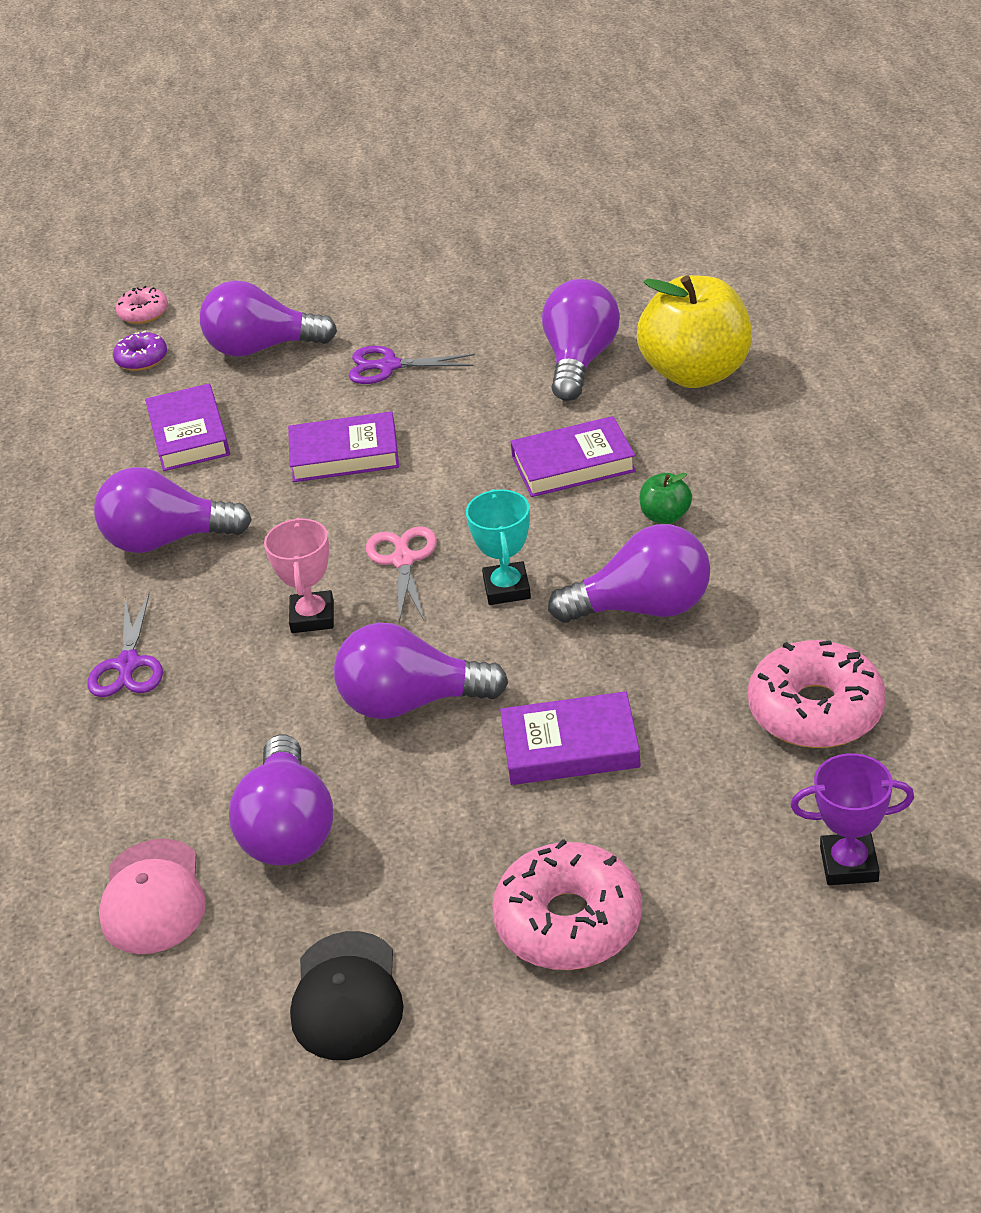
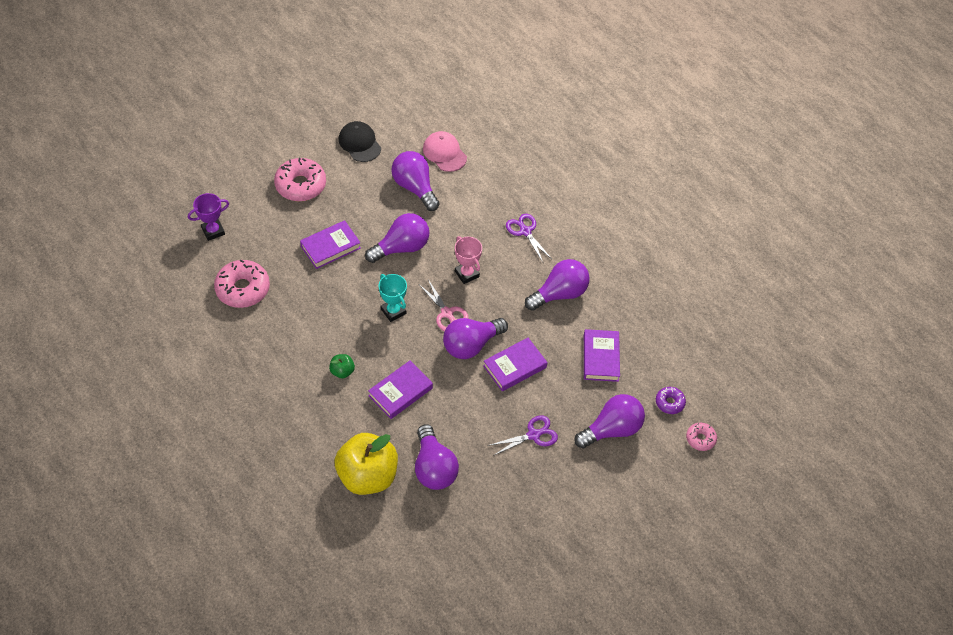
camera: 145 degrees right, 15 degrees up
(189, 434) = (600, 358): purple book -> purple book turned 45 degrees clockwise
(643, 608) = (330, 318): purple light bulb -> purple light bulb (471, 345)

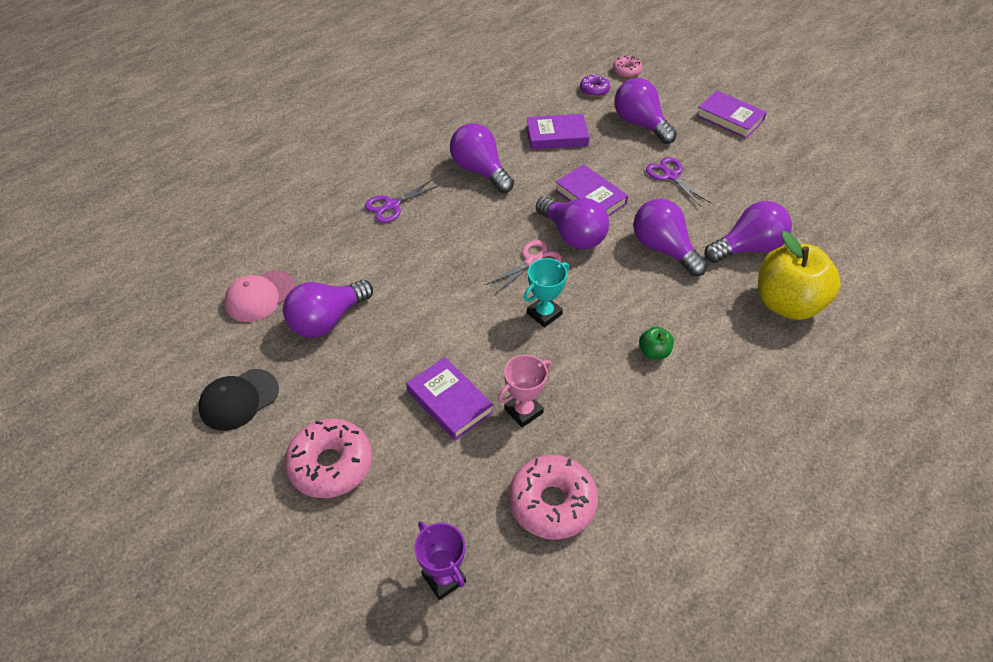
camera: 95 degrees left, 5 degrees down
(400, 392) = (661, 290): purple book -> purple book (730, 118)
(401, 247) = (437, 320): purple light bulb -> purple light bulb (663, 249)
(467, 274) = (468, 250): pink trophy -> pink trophy (523, 411)

